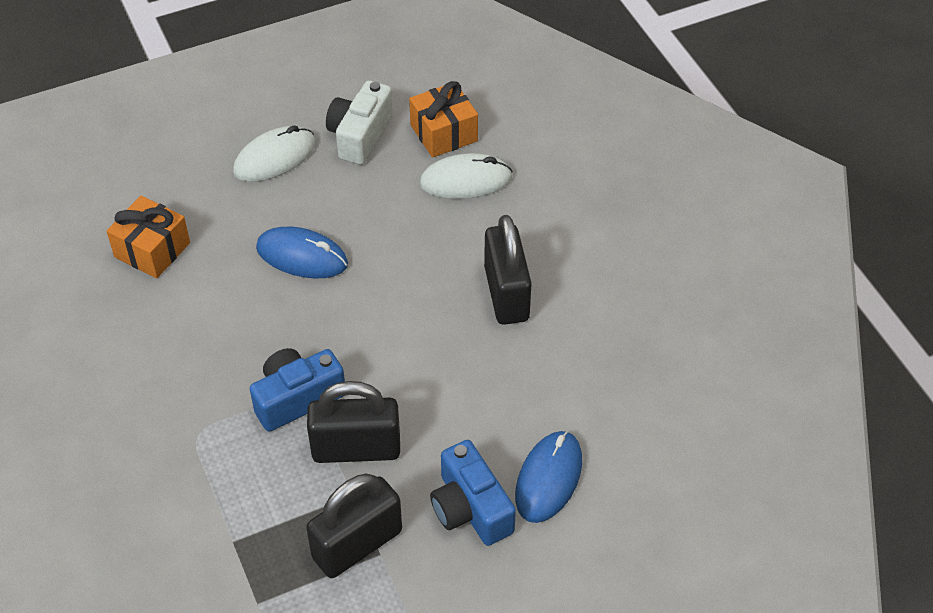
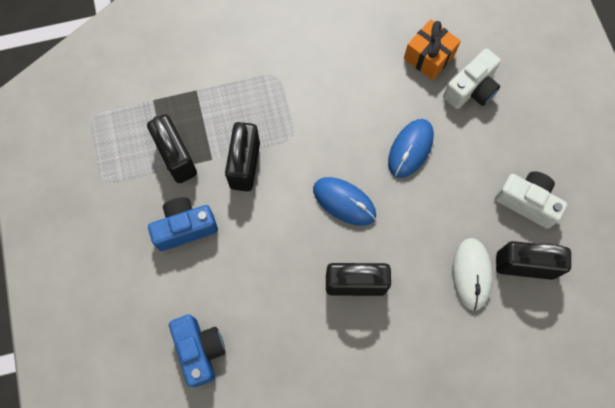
camera: 100 degrees right, 20 degrees up
(201, 200) = (471, 89): none -> white camera
(275, 158) = (508, 140): white mouse -> none
(297, 398) = (291, 134): blue camera -> blue camera (200, 350)
(444, 133) = (524, 265): orange gift -> black padlock
(548, 478) = (195, 282): blue mouse -> blue mouse (344, 202)

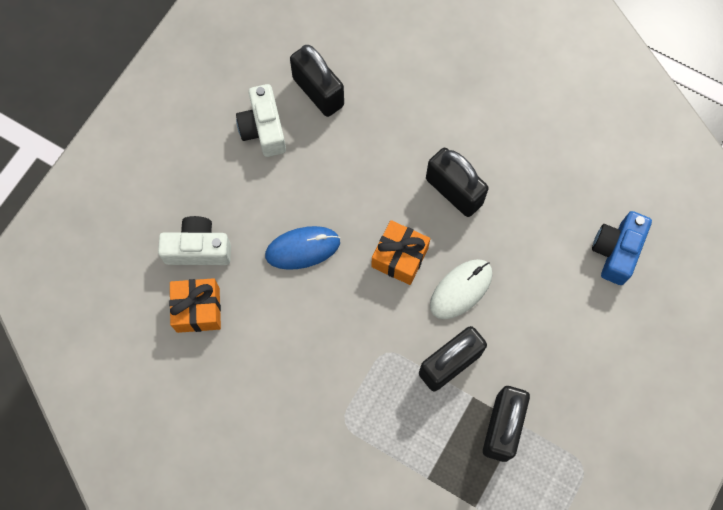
camera: 135 degrees left, 0 degrees up
(185, 228) = (547, 357): blue camera -> none
(344, 202) = (399, 257): blue mouse -> orange gift
(471, 274) = (362, 121): white mouse -> white mouse (461, 289)

